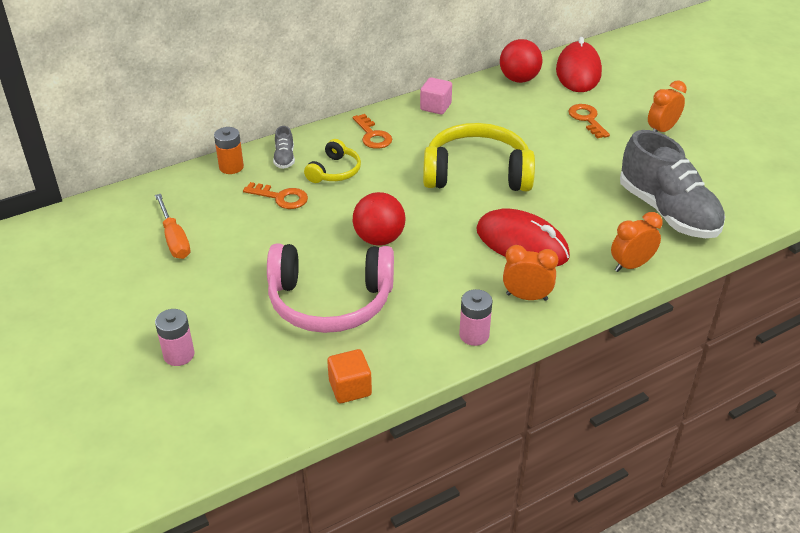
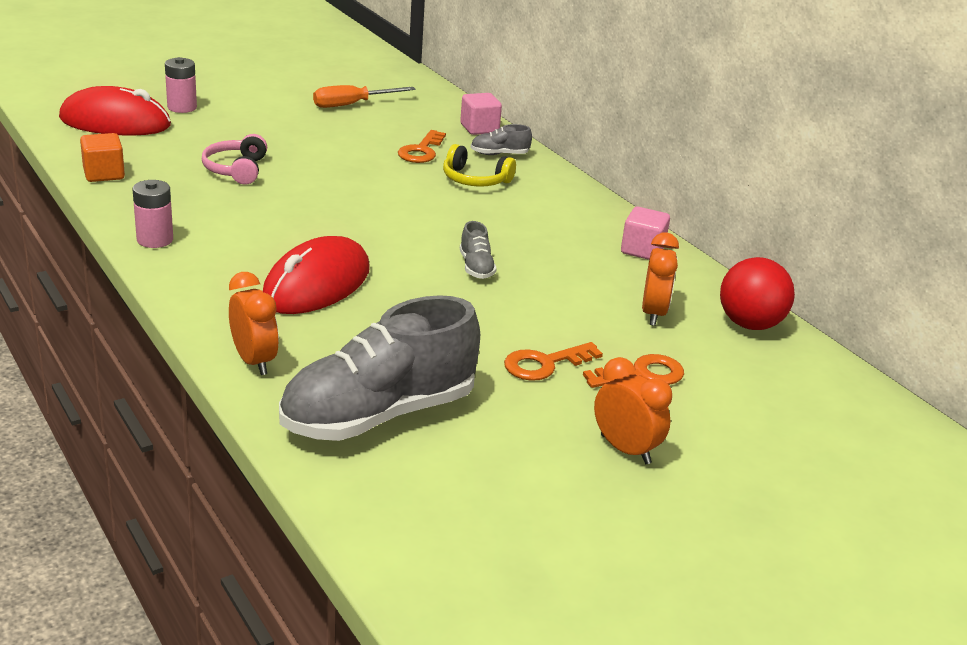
camera: 85 degrees right, 10 degrees down
(231, 167) = (479, 128): orange battery -> pink cube
(330, 301) = (236, 169): pink headphones -> pink headphones, size x0.51
(373, 136) = (557, 205): orange key -> orange key (544, 364)
(379, 239) = (339, 198): red ball -> none
(477, 173) = (476, 267): yellow headphones -> grey shoe
(526, 297) = (210, 277): orange clock -> orange clock (653, 313)
(578, 72) = (801, 386): red mouse -> red mouse (115, 122)

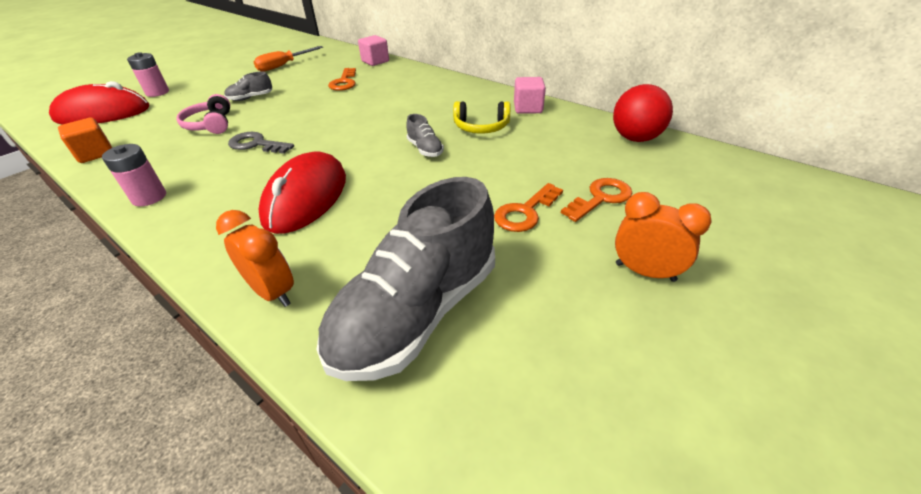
camera: 15 degrees left, 10 degrees up
(282, 209) = (256, 144): none -> grey key
(475, 179) = (390, 91): yellow headphones -> yellow headphones (481, 127)
(499, 154) = (397, 73): grey shoe -> grey shoe (251, 98)
(653, 313) = (569, 149): orange clock -> none

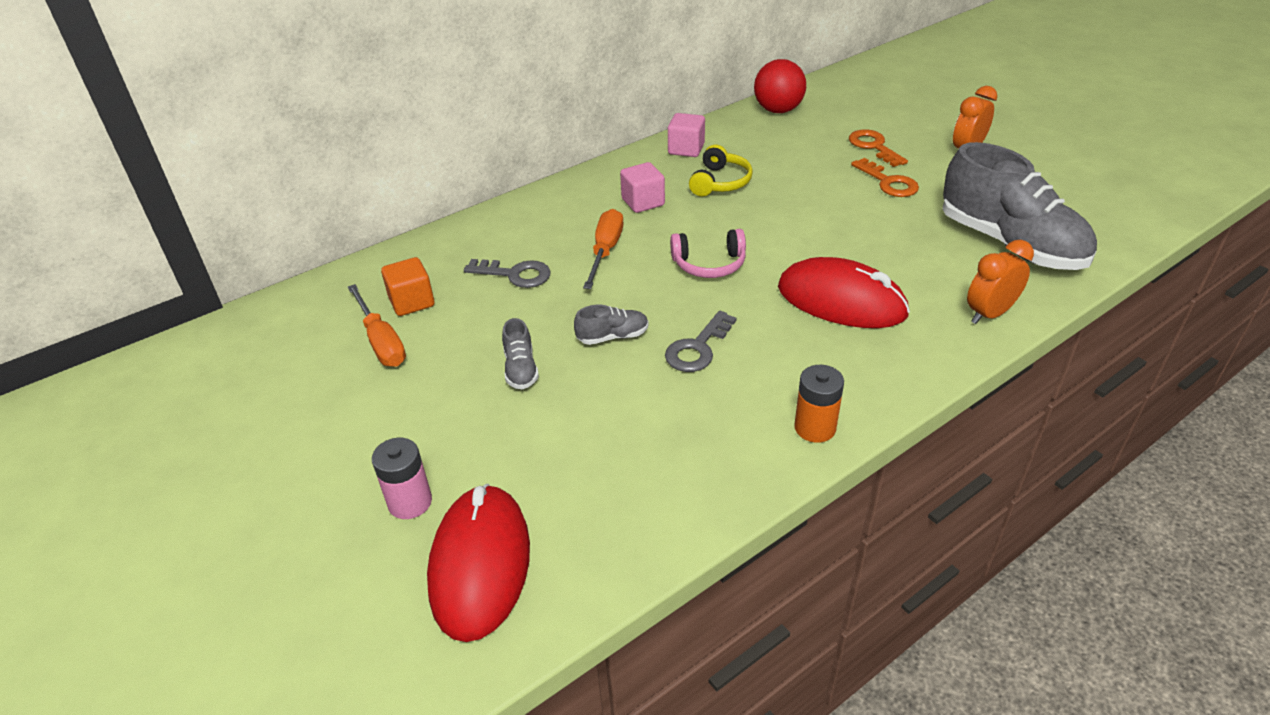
camera: 75 degrees left, 0 degrees up
(95, 154) = (663, 523): orange cube -> orange cube (412, 302)
(149, 197) = (815, 428): pink battery -> orange battery
(210, 124) = (608, 402): pink headphones -> pink headphones (709, 264)
(344, 82) = (515, 274): orange key -> grey key
(372, 101) = (605, 251): none -> orange screwdriver
(375, 61) = (443, 243): pink cube -> pink cube (643, 202)
(425, 149) = (759, 221): grey shoe -> grey shoe (613, 337)

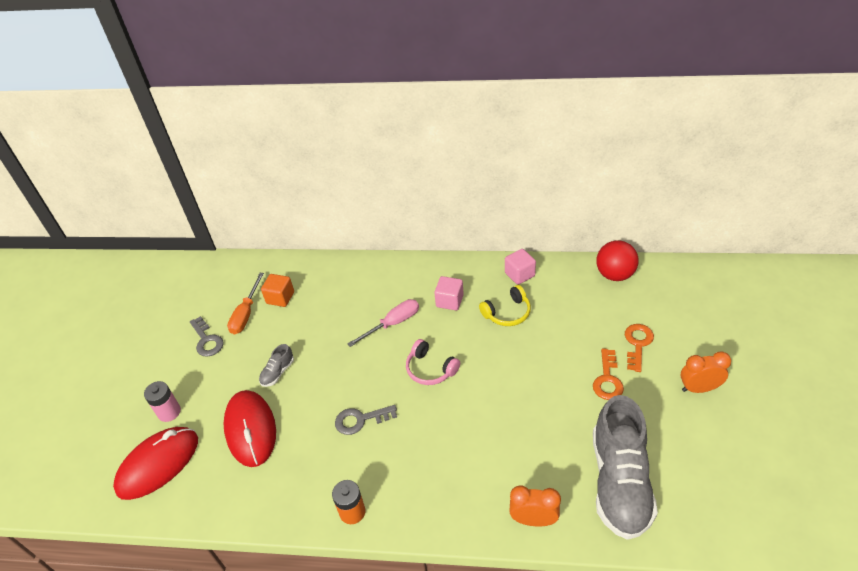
camera: 45 degrees right, 5 degrees up
(515, 274) = (337, 311): grey key -> grey key (207, 340)
(605, 251) = (393, 324): orange screwdriver -> pink screwdriver
(613, 337) = (333, 383): grey shoe -> none
(841, 301) = (465, 445): red mouse -> red mouse (251, 429)

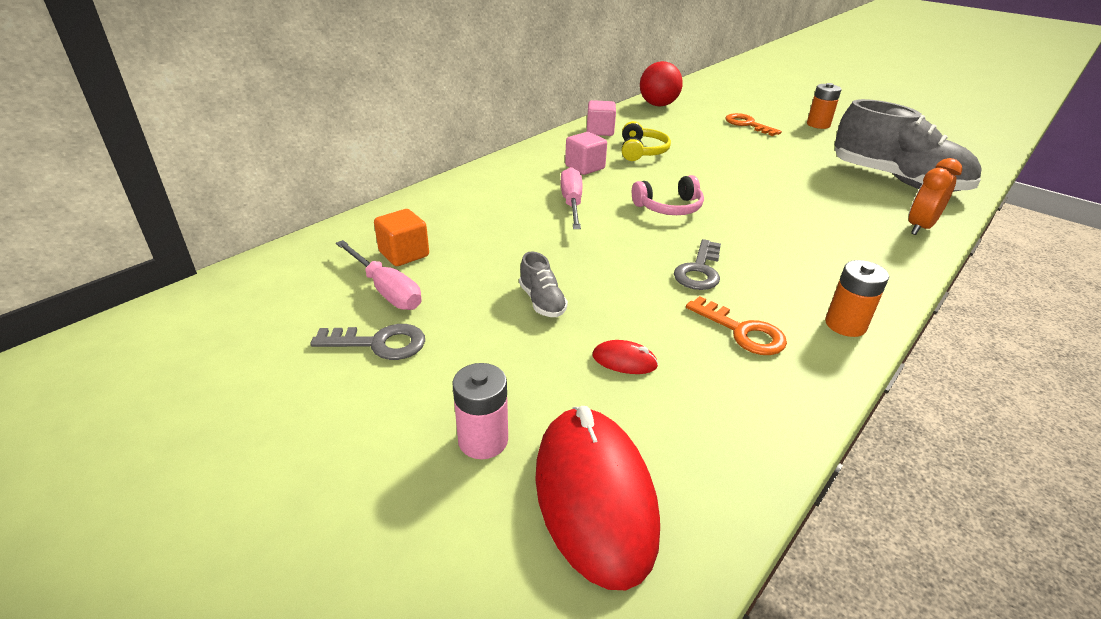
camera: 60 degrees left, 10 degrees down
(246, 314) = (386, 290): orange screwdriver -> pink screwdriver
(251, 429) = (624, 361): red mouse -> red mouse, size x0.41
(607, 379) = (775, 146): orange key -> orange key (743, 332)
(699, 388) = (818, 124): orange clock -> orange battery

